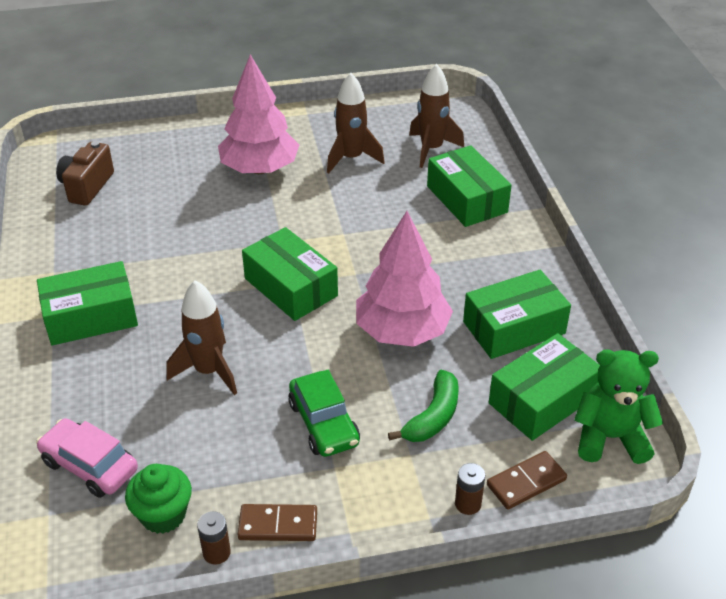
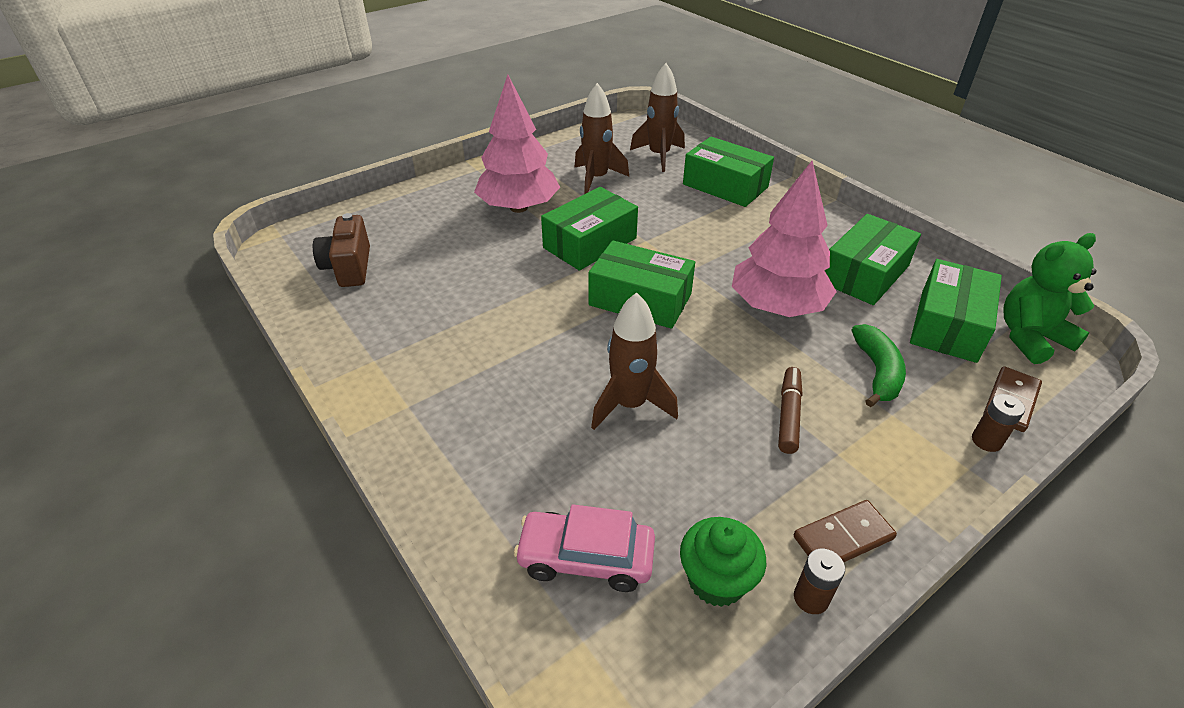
camera: 25 degrees left, 0 degrees up
(91, 317) = (455, 392): green box -> green box (590, 243)
(324, 423) = (788, 415): green car -> brown marker

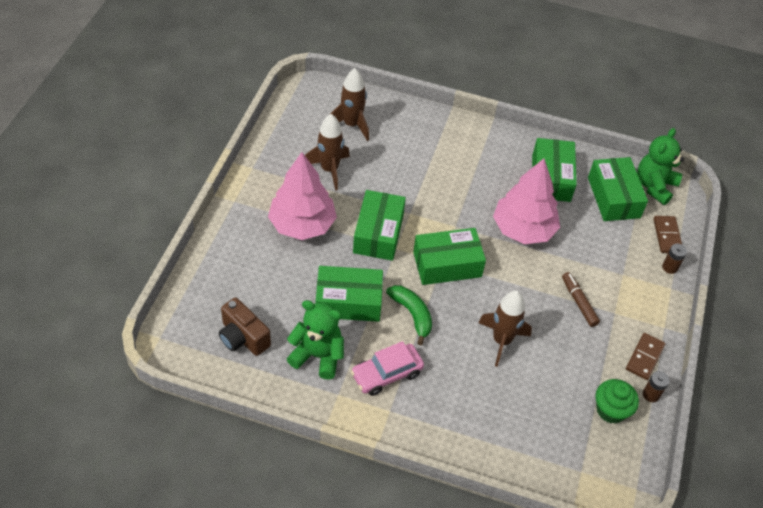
camera: 40 degrees left, 10 degrees up
(398, 315) = (318, 355): none -> green teddy bear
(586, 558) = (551, 435): pink car -> pink car (387, 374)
(725, 186) = (419, 136): green box -> green box (348, 301)
(877, 372) = (600, 250): green banana -> green banana (412, 314)

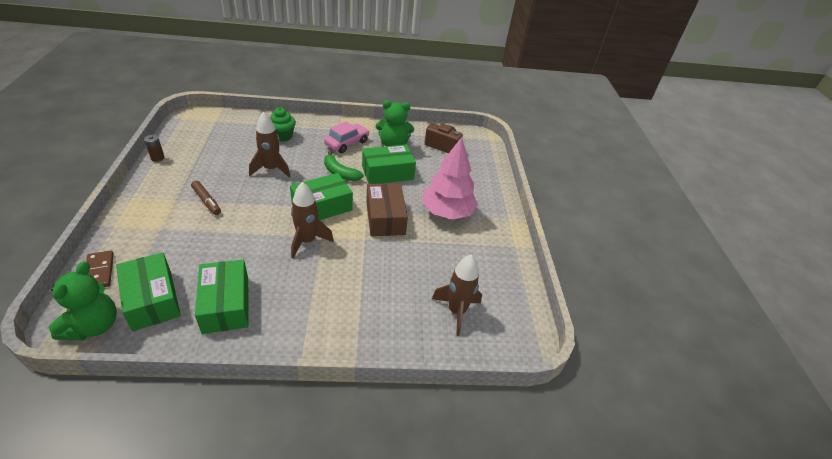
camera: 160 degrees right, 10 degrees down
(329, 170) = (451, 259): brown rocket -> brown rocket (307, 241)
(378, 233) = (385, 218): green box -> brown box
(523, 229) = (256, 246): pink tree -> none
(610, 410) = (191, 147): green cupcake -> green cupcake (282, 136)
(644, 357) = (156, 176): brown domino -> none
(669, 267) = (108, 243): brown battery -> none

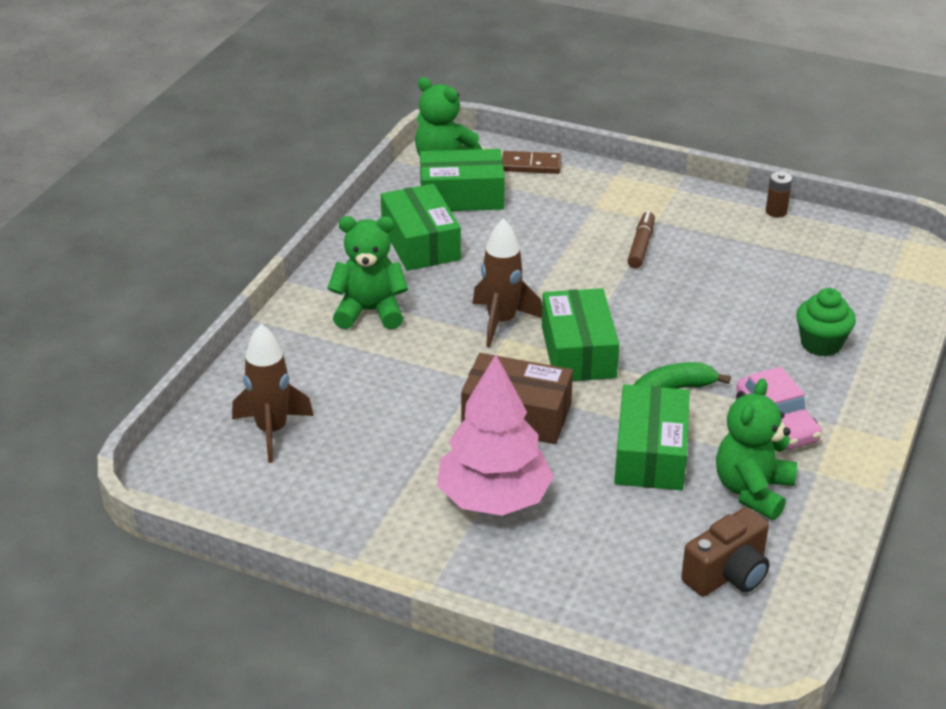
camera: 120 degrees right, 5 degrees down
(207, 201) = (641, 246): brown marker -> brown marker turned 120 degrees clockwise
(226, 304) = (420, 243): green box -> green box turned 60 degrees clockwise
(271, 169) = (708, 315): brown rocket -> none
(320, 305) = (370, 311): none -> green teddy bear

